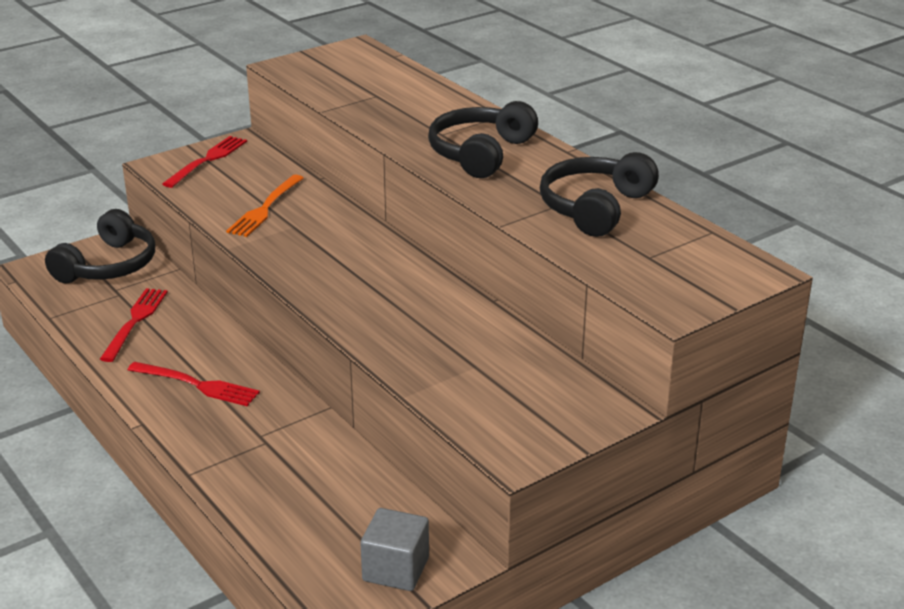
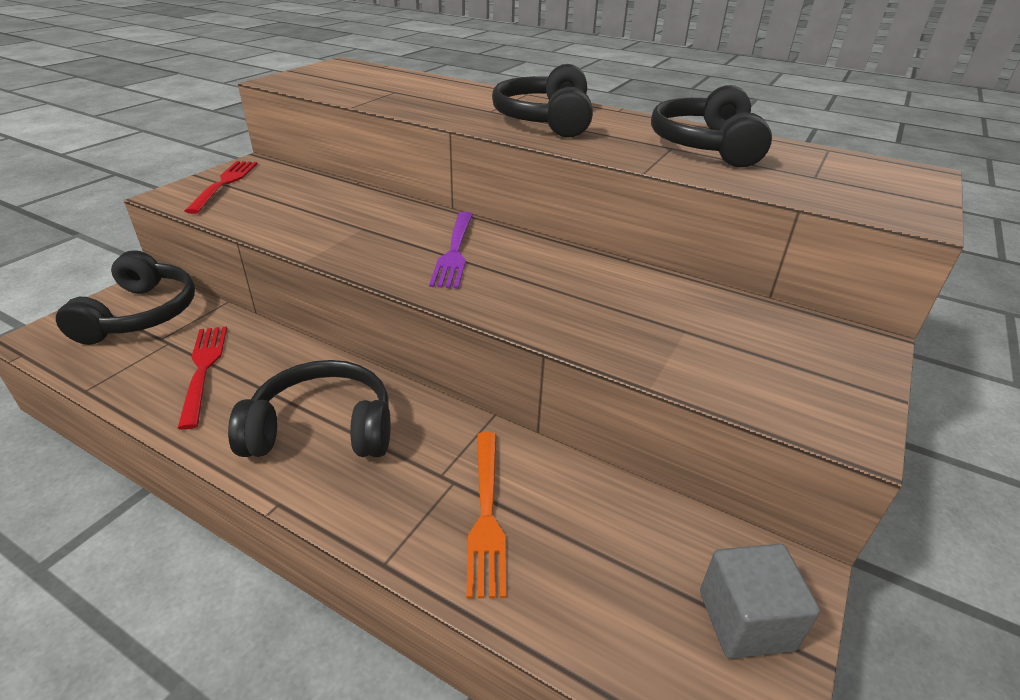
camera: 25 degrees left, 5 degrees up
(197, 385) = (322, 429): red fork -> black headphones
(265, 208) = (319, 216): orange fork -> orange fork (486, 514)
(352, 263) = (454, 252): none -> purple fork

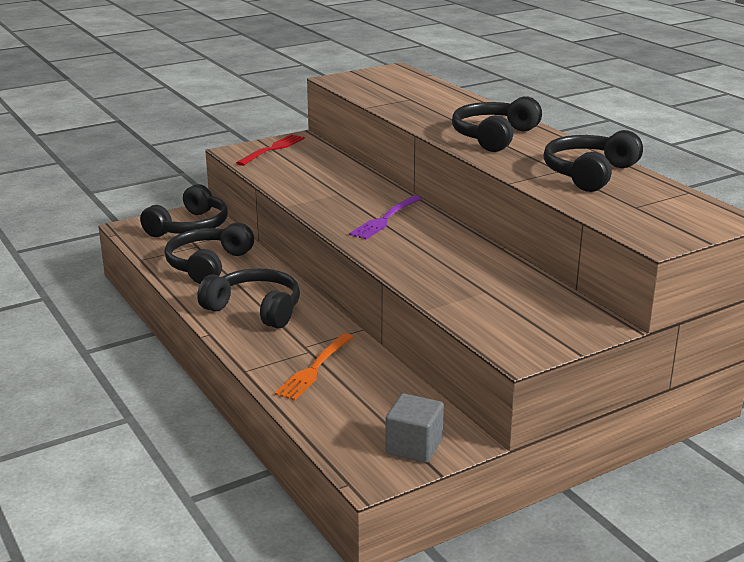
camera: 30 degrees right, 10 degrees down
(203, 370) = (208, 265): red fork -> black headphones

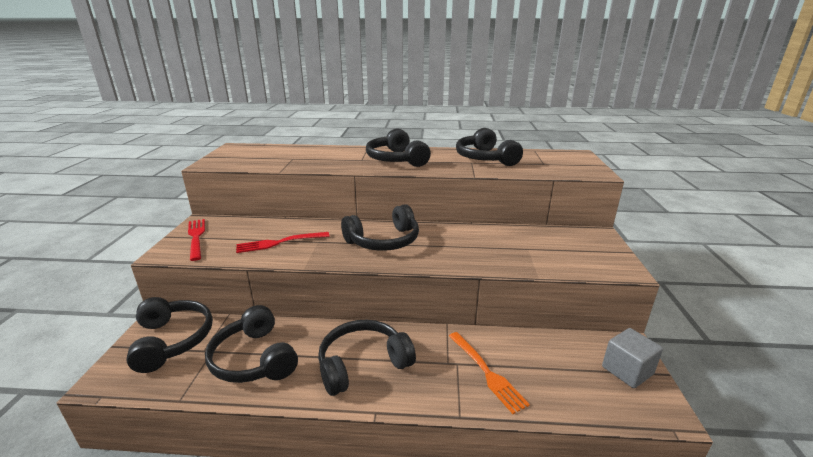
camera: 55 degrees left, 0 degrees up
(312, 180) = (279, 242): none -> red fork
(385, 219) = (384, 241): purple fork -> black headphones

